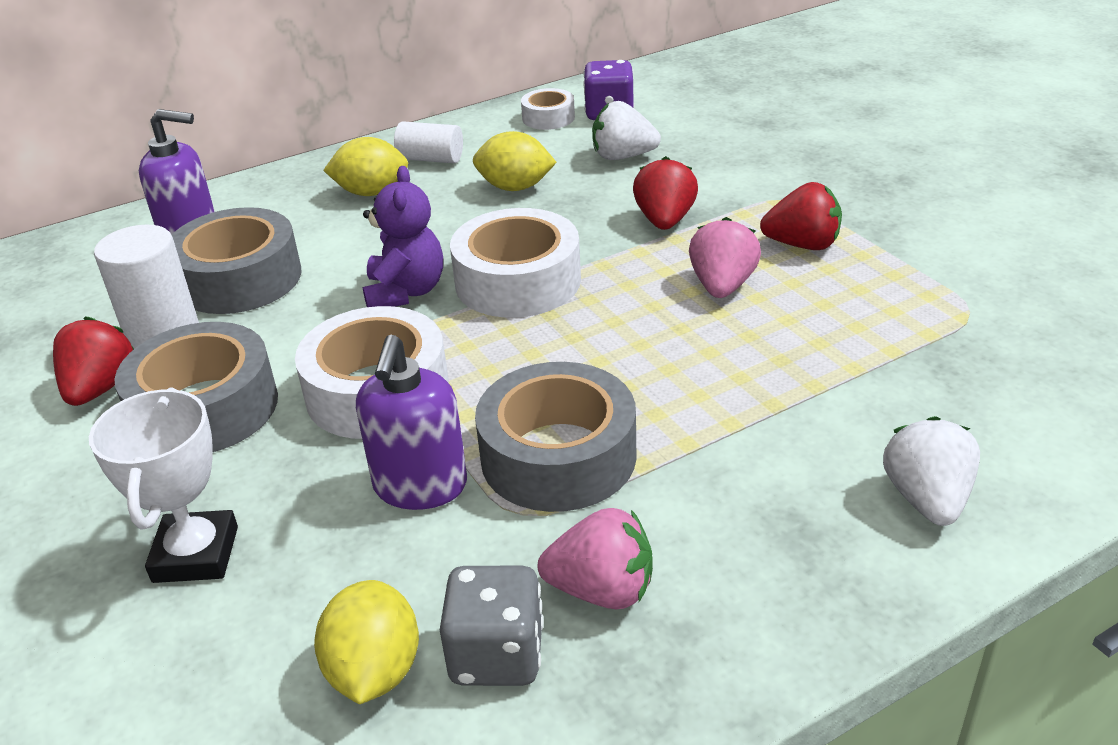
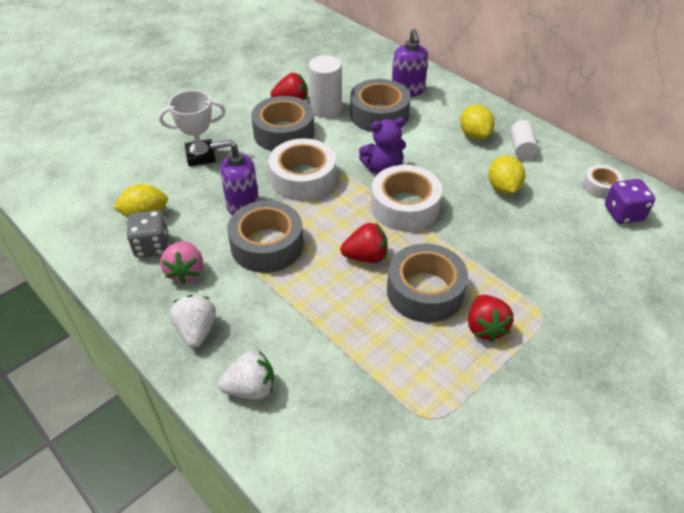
camera: 75 degrees right, 10 degrees up
(623, 157) = (564, 228): white strawberry -> white strawberry (196, 331)
(665, 221) = (490, 258): red strawberry -> red strawberry (366, 256)
(722, 286) = (425, 291): pink strawberry -> grey tape

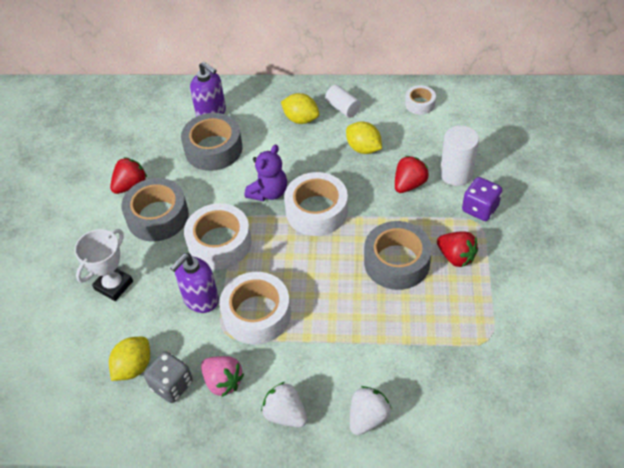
camera: 40 degrees left, 5 degrees up
(267, 245) = (257, 314): grey tape -> white tape
(326, 108) = (166, 172): white cylinder -> white cylinder (456, 174)
(366, 256) = (333, 268): red strawberry -> red strawberry (409, 184)
(623, 213) = (452, 115): purple dice -> purple dice (480, 209)

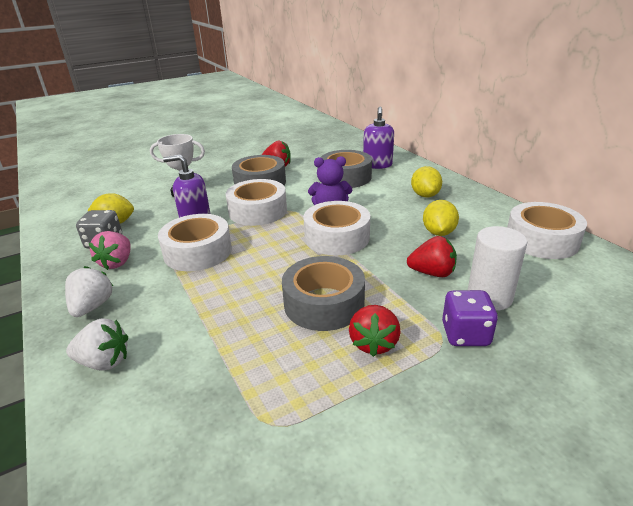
camera: 55 degrees right, 20 degrees down
(343, 108) = (467, 207): white cylinder -> none
(420, 104) = (541, 240): white tape -> white tape, size x1.88

